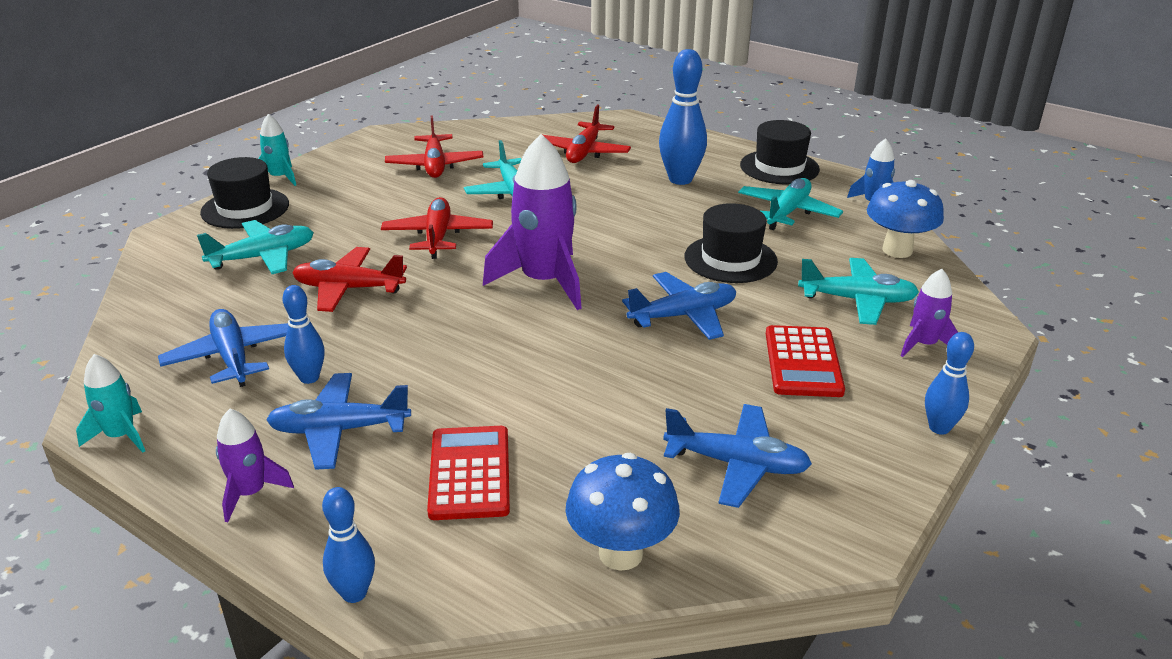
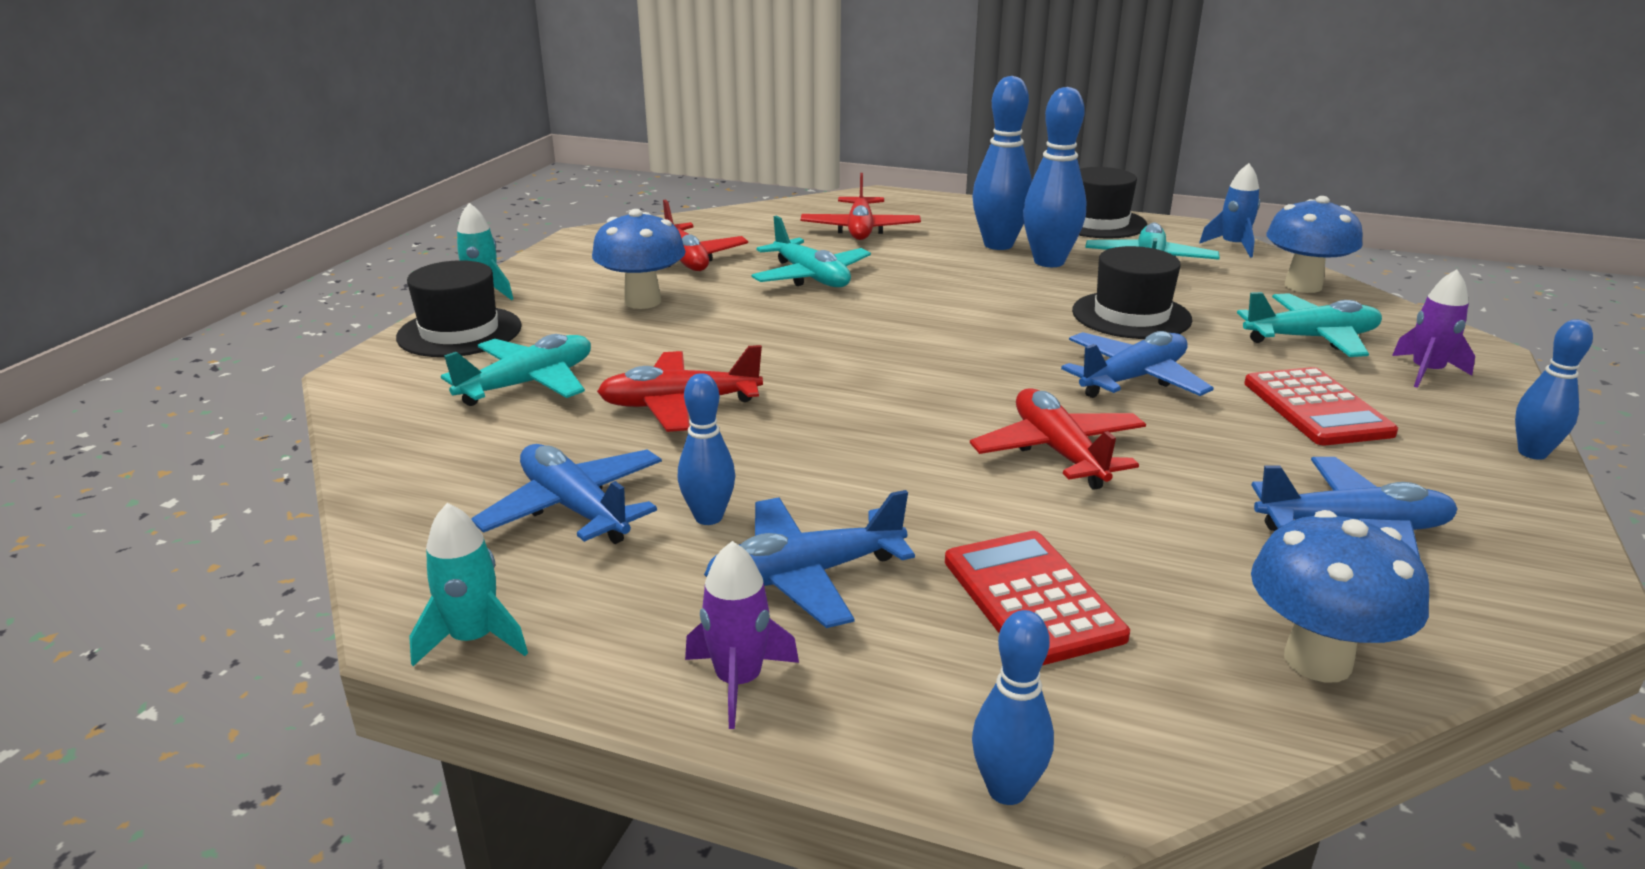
camera: 15 degrees left, 5 degrees down
(381, 198) = (643, 301): none -> blue mushroom
(438, 236) = (752, 333): red plane -> red plane (1058, 452)
(544, 282) = (931, 365): purple rocket -> none
(707, 200) = (1049, 262): none -> blue bowling pin

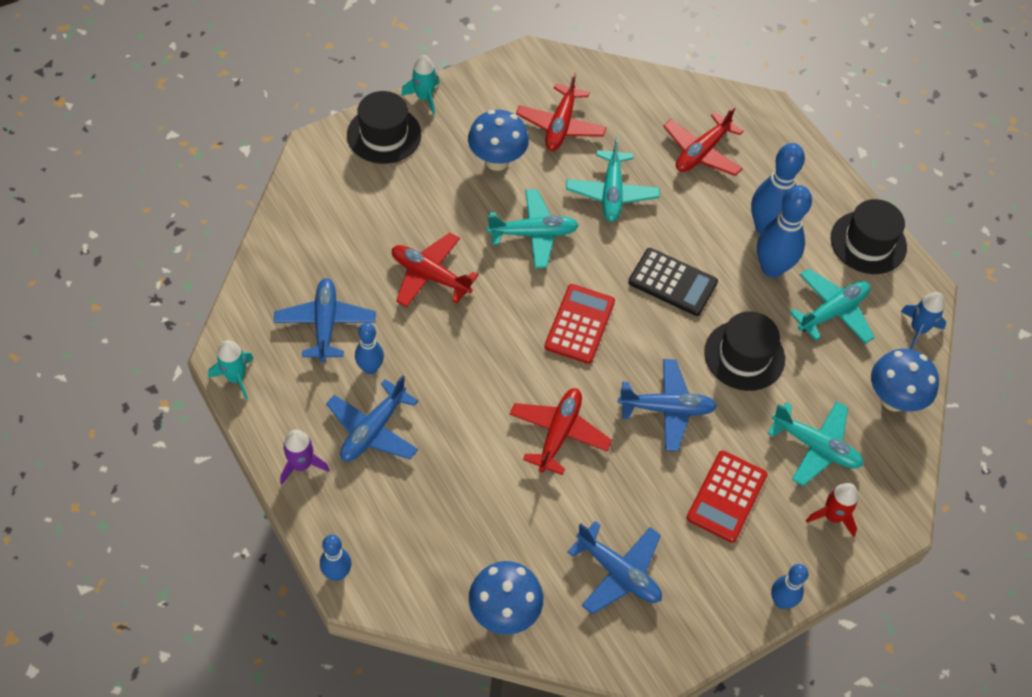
camera: 35 degrees right, 30 degrees up
(528, 384) = (379, 209): turquoise plane -> turquoise plane (533, 234)
(805, 575) = (373, 430): blue plane -> blue plane turned 75 degrees counterclockwise
(974, 303) = (672, 282): none -> black calculator
(1032, 598) = (441, 505): red calculator -> red calculator (580, 324)
(1426, 372) = (832, 516): purple rocket -> red rocket

